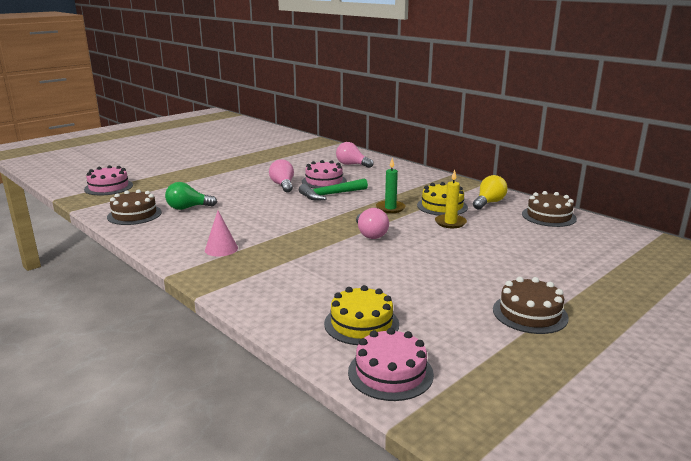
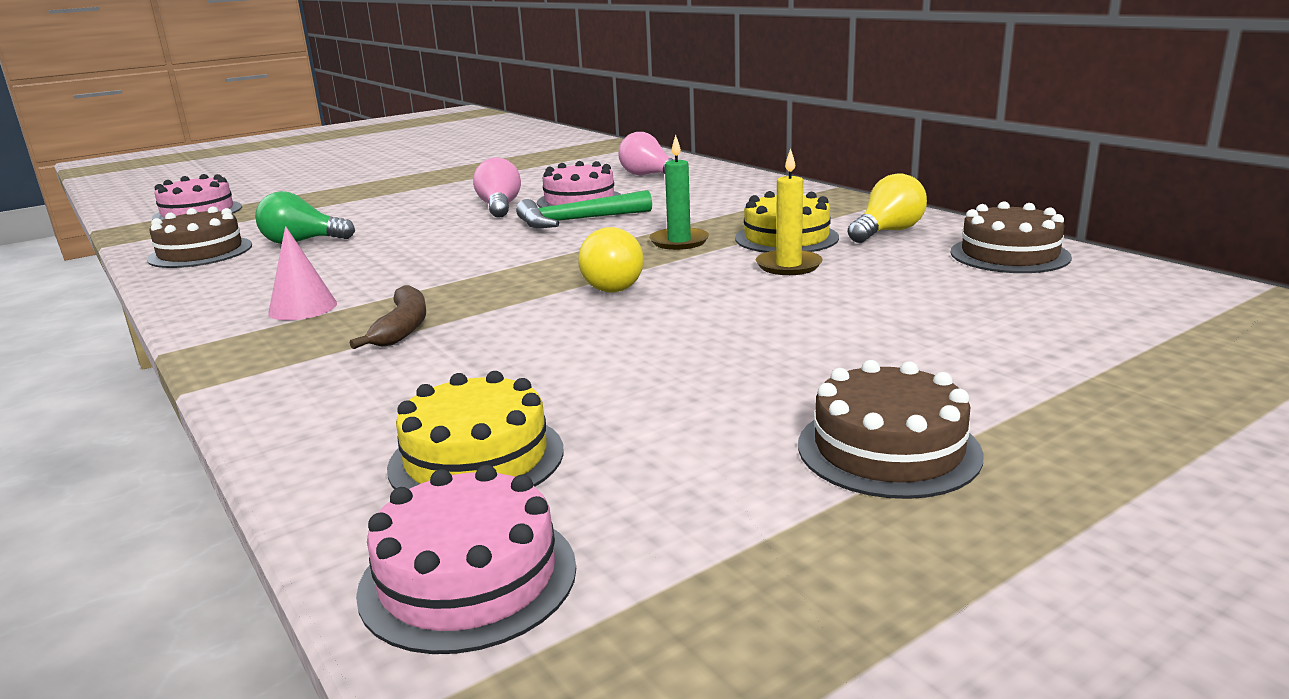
camera: 10 degrees right, 0 degrees up
(282, 260) = (403, 328): none -> brown banana
(370, 234) = (610, 285): pink light bulb -> yellow light bulb

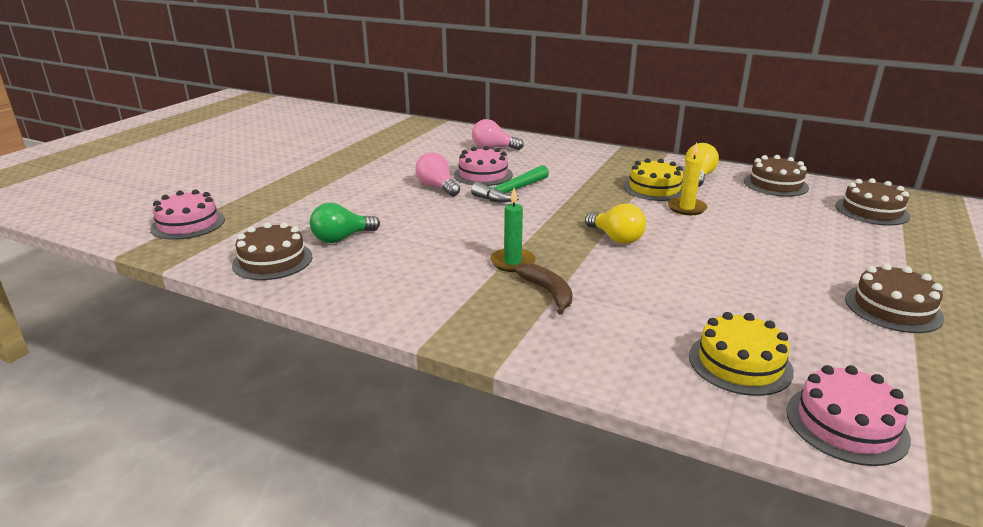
camera: 30 degrees left, 5 degrees up
(303, 308) = (452, 292): pink cone -> none
(679, 241) = (600, 200): green candle -> green candle (512, 262)
(1136, 311) = (871, 211): none -> brown cake

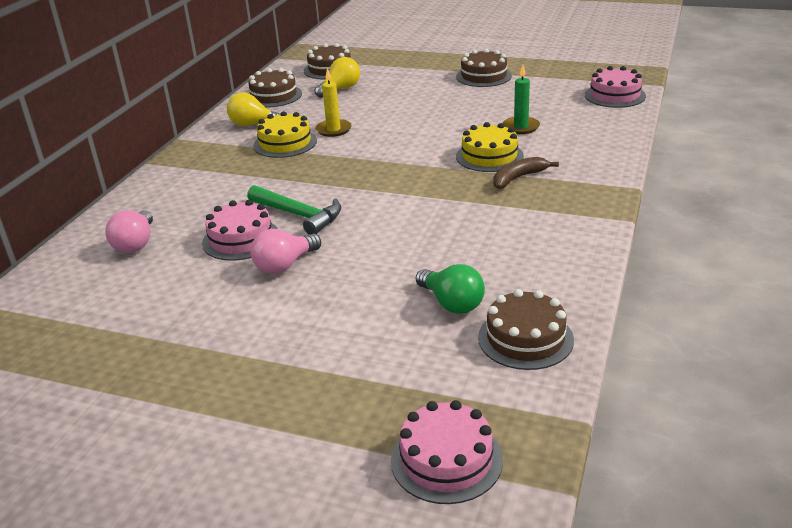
camera: 95 degrees left, 5 degrees up
(512, 262) = (471, 197): green candle -> green candle (521, 127)
(616, 238) = (406, 156): yellow light bulb -> yellow light bulb (340, 89)
(740, 363) = (575, 116): yellow cake -> yellow cake (489, 156)

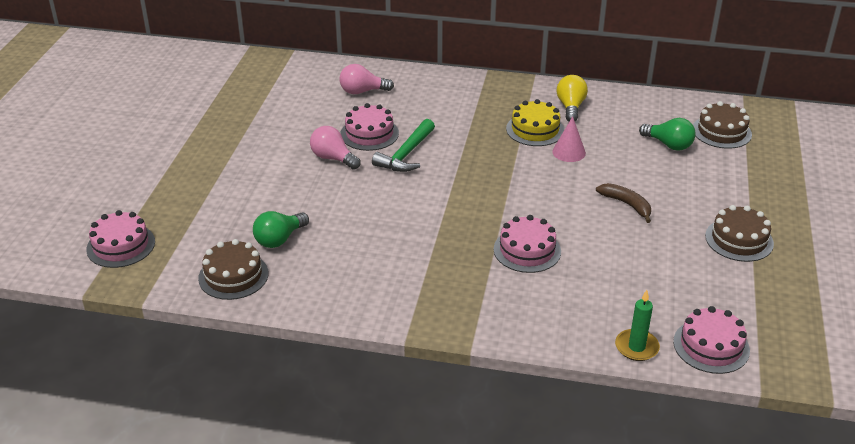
camera: 80 degrees right, 5 degrees up
(273, 96) = (640, 108): brown cake -> none
(333, 130) = (569, 152): yellow candle -> pink cone
(340, 89) = (669, 145): yellow light bulb -> green light bulb
(489, 156) = (527, 250): yellow cake -> pink cake
(518, 178) = (482, 269): brown banana -> brown banana (626, 204)
(521, 127) = (600, 270): green candle -> green candle (636, 347)

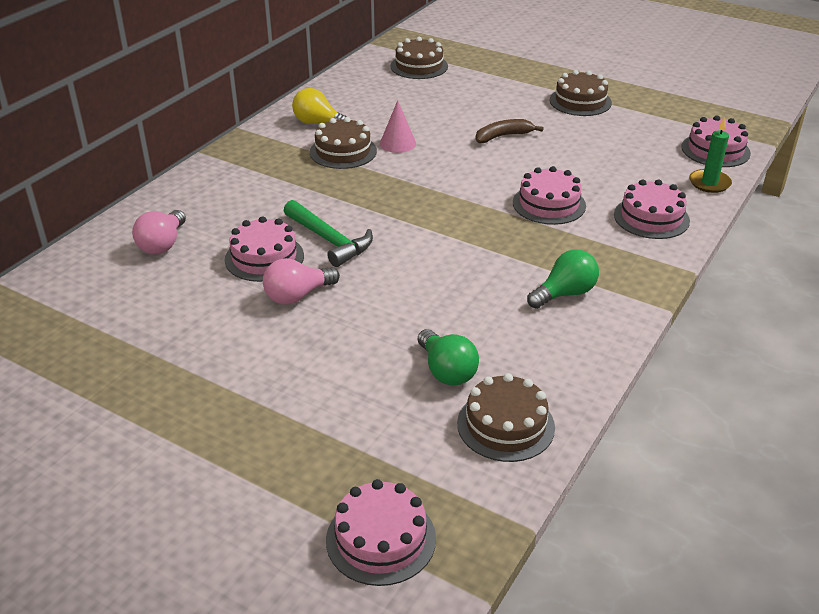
camera: 70 degrees left, 0 degrees up
(535, 129) = (343, 151): yellow cake -> brown cake
(544, 314) = (651, 217): none -> pink cake
(669, 145) = (421, 93): green light bulb -> green light bulb (564, 294)

